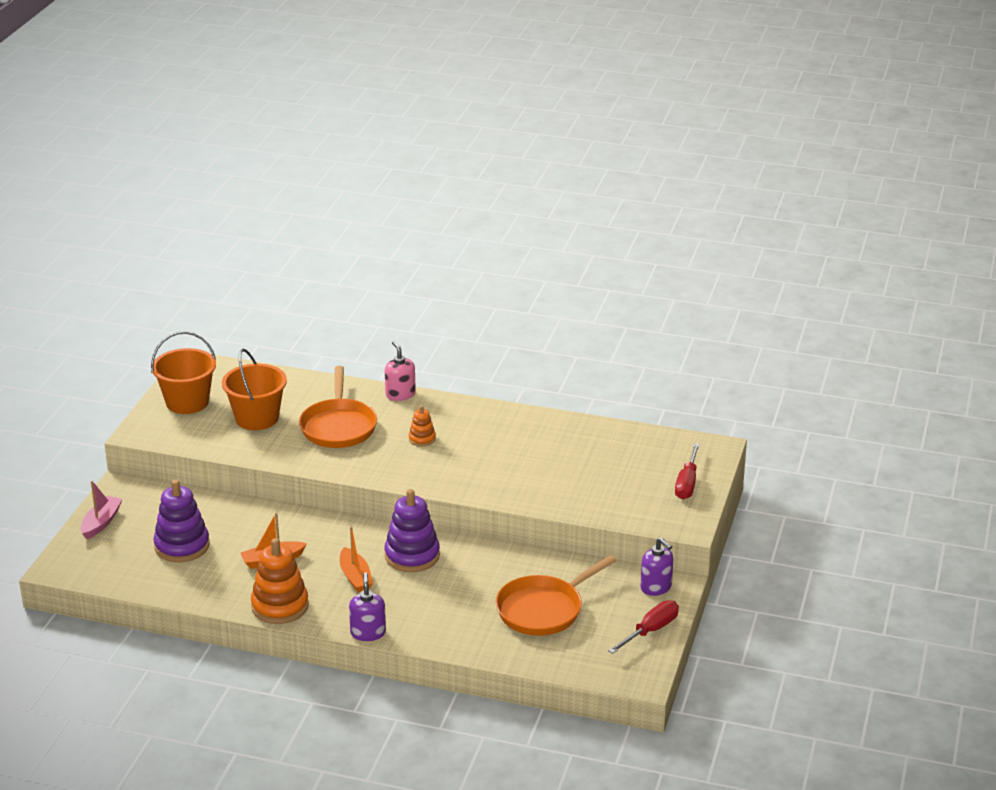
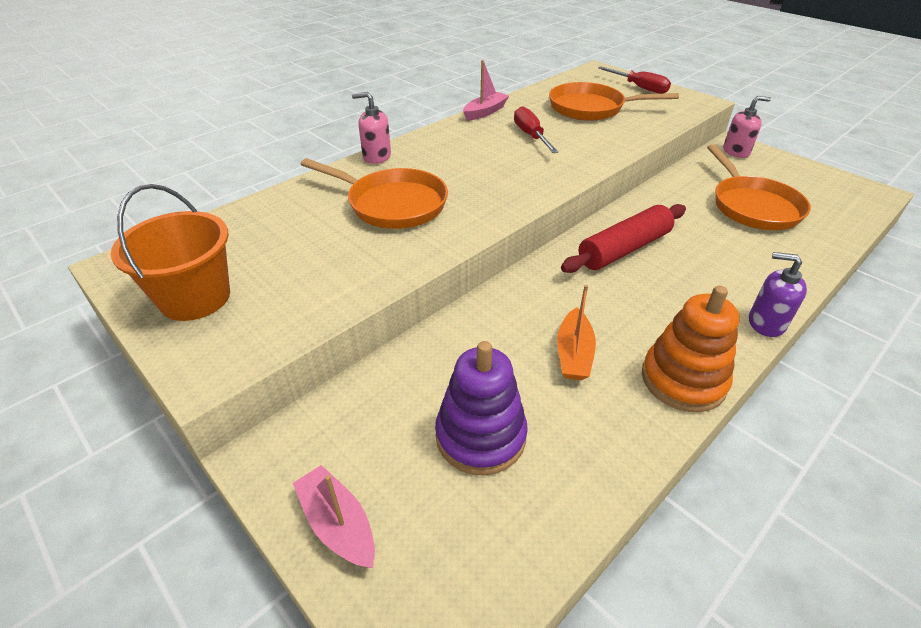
camera: 60 degrees left, 10 degrees up
(257, 418) = (307, 252): orange bucket -> none
(355, 577) = (645, 298): orange boat -> none
(412, 556) = (624, 249): purple stacking toy -> red rolling pin
(422, 439) = (468, 167): orange stacking toy -> none
(533, 415) = (485, 112): none -> pink boat
(601, 467) = (591, 108): none -> orange pan
(650, 630) = (800, 170): red screwdriver -> red screwdriver (530, 136)
(656, 587) = (736, 152): purple soap dispenser -> pink soap dispenser

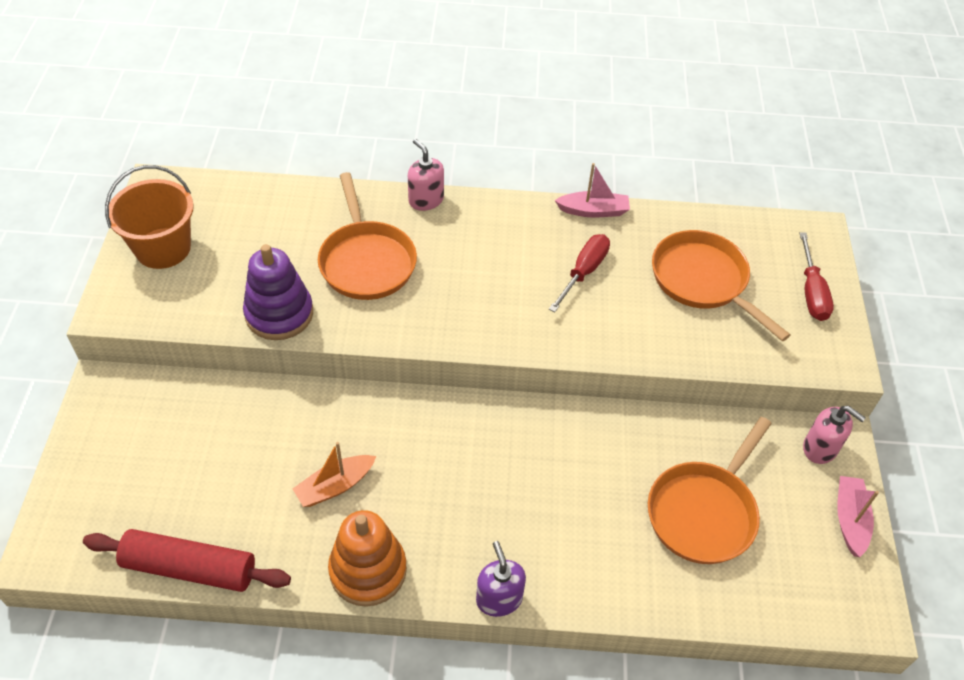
camera: 45 degrees right, 10 degrees up
(338, 524) = (88, 456): pink boat -> pink boat (850, 519)
(480, 436) = (208, 480): purple stacking toy -> purple stacking toy (279, 314)
(624, 249) = (510, 446): red rolling pin -> red rolling pin (190, 568)

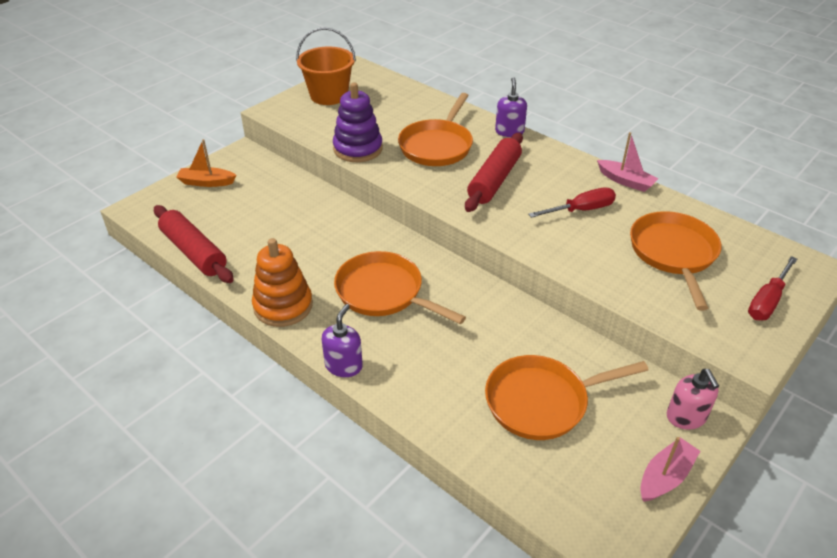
camera: 40 degrees right, 10 degrees down
(335, 486) = (310, 256): orange boat -> orange boat (206, 182)
(426, 200) = (509, 131): pink soap dispenser -> purple soap dispenser
(458, 484) = (384, 293): none -> orange pan
(469, 278) = (494, 180): none -> red rolling pin

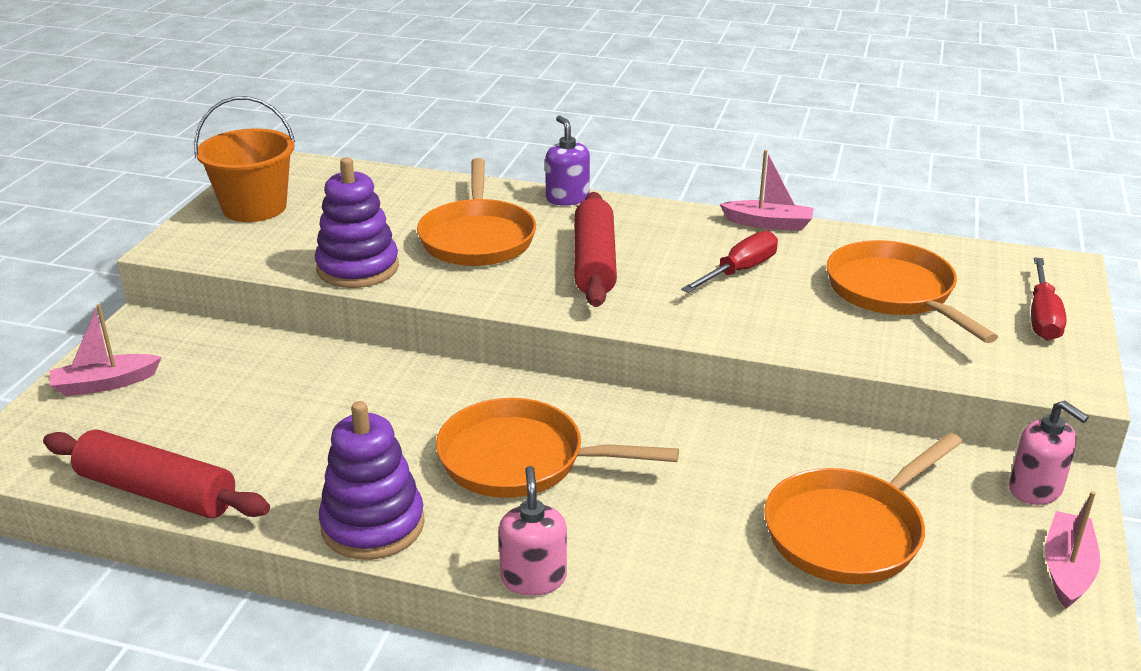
camera: 25 degrees left, 10 degrees down
(206, 182) = (105, 384): orange boat -> pink boat
(283, 306) = (373, 525): orange stacking toy -> purple stacking toy
(344, 365) = (533, 578): purple soap dispenser -> pink soap dispenser

